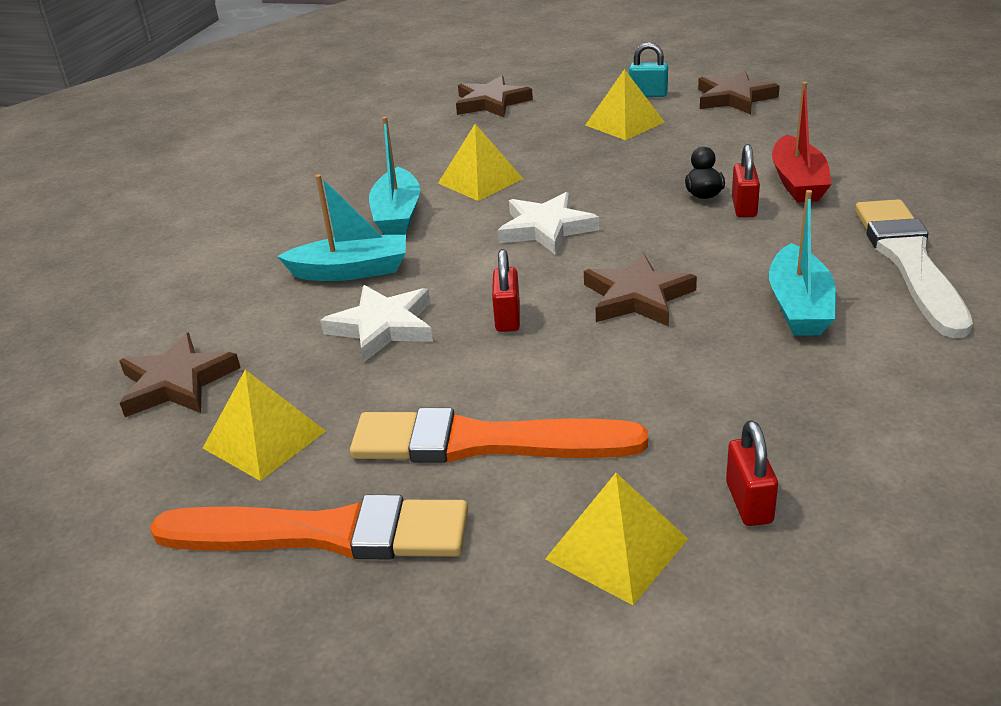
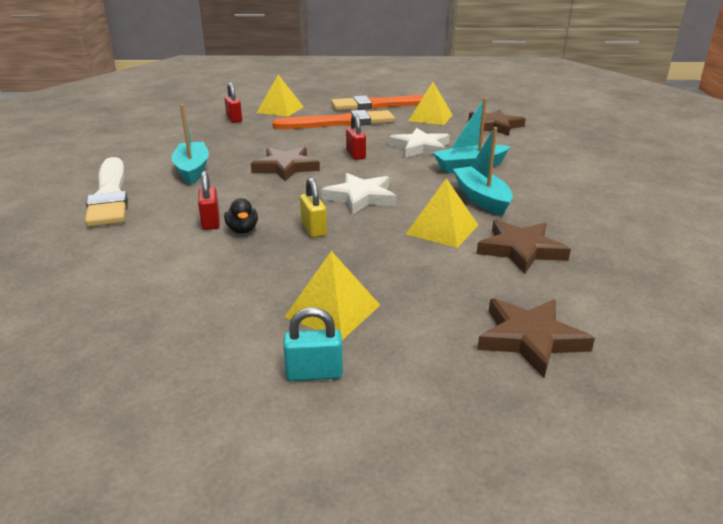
camera: 160 degrees right, 5 degrees down
(621, 190) = (313, 229): none -> yellow padlock
(734, 98) = (188, 373): brown star -> brown star (520, 250)
(798, 182) = (157, 247): red boat -> none

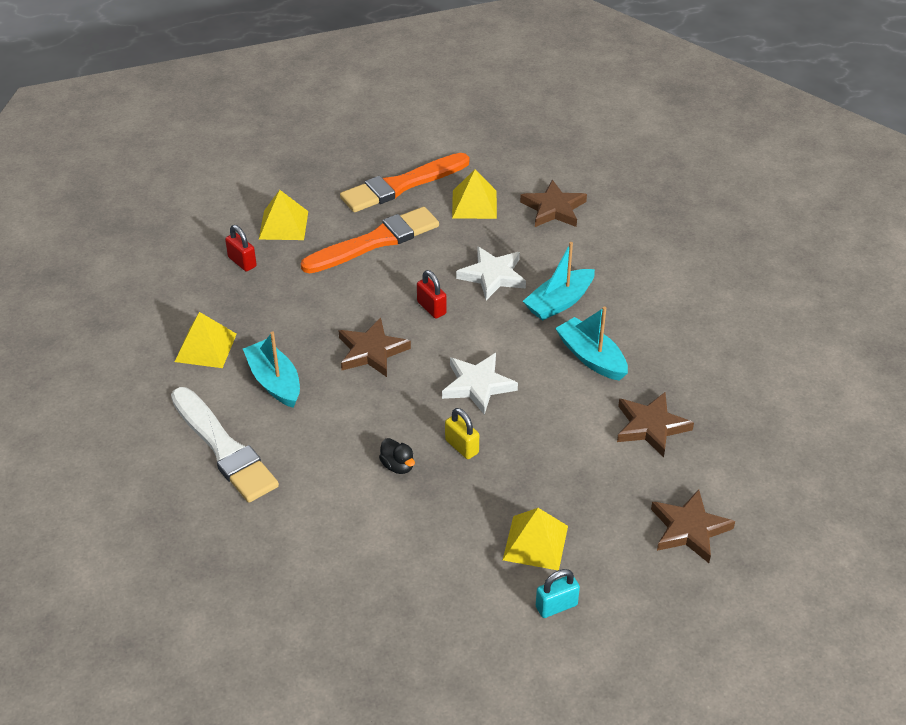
camera: 20 degrees left, 15 degrees up
(211, 222) = (359, 462): red padlock -> none
(442, 229) = (575, 415): yellow pyramid -> yellow pyramid (206, 347)

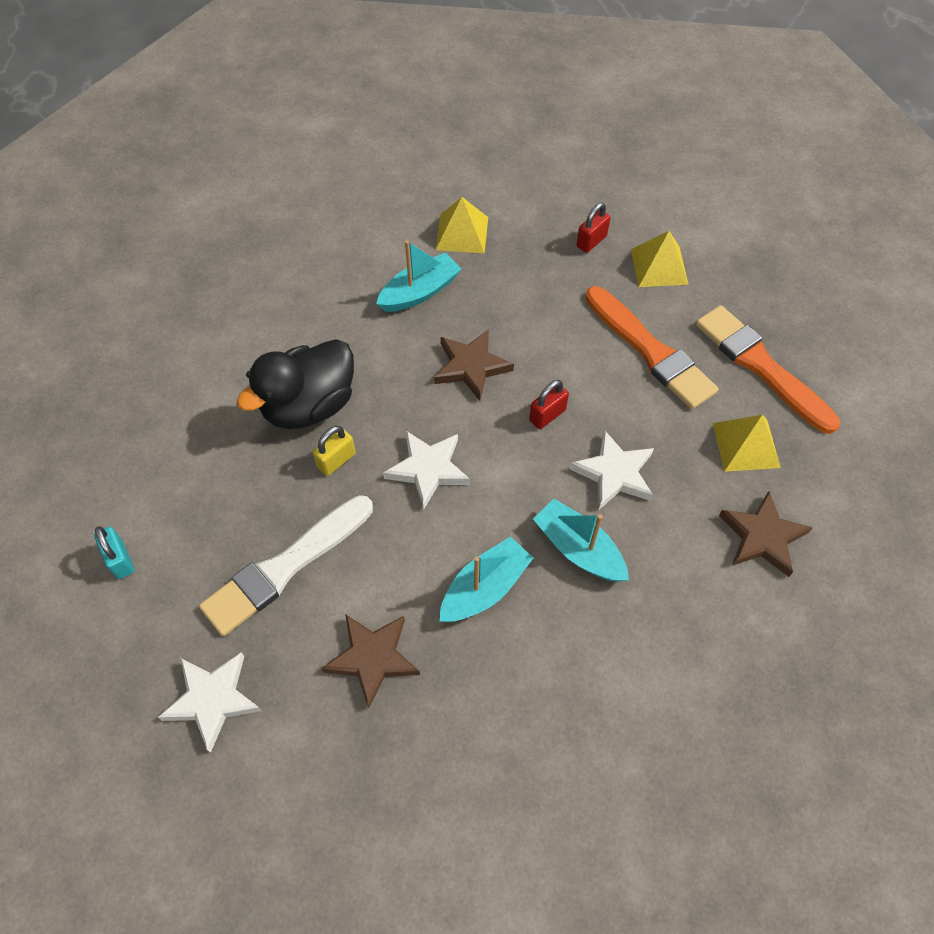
camera: 85 degrees right, 15 degrees up
(223, 448) = (331, 267): white brush -> white brush (286, 567)
(398, 466) = (309, 406): black duck -> black duck, size x2.47
(535, 542) = (203, 537): yellow pyramid -> none
(689, 529) = (212, 699): brown star -> white star

